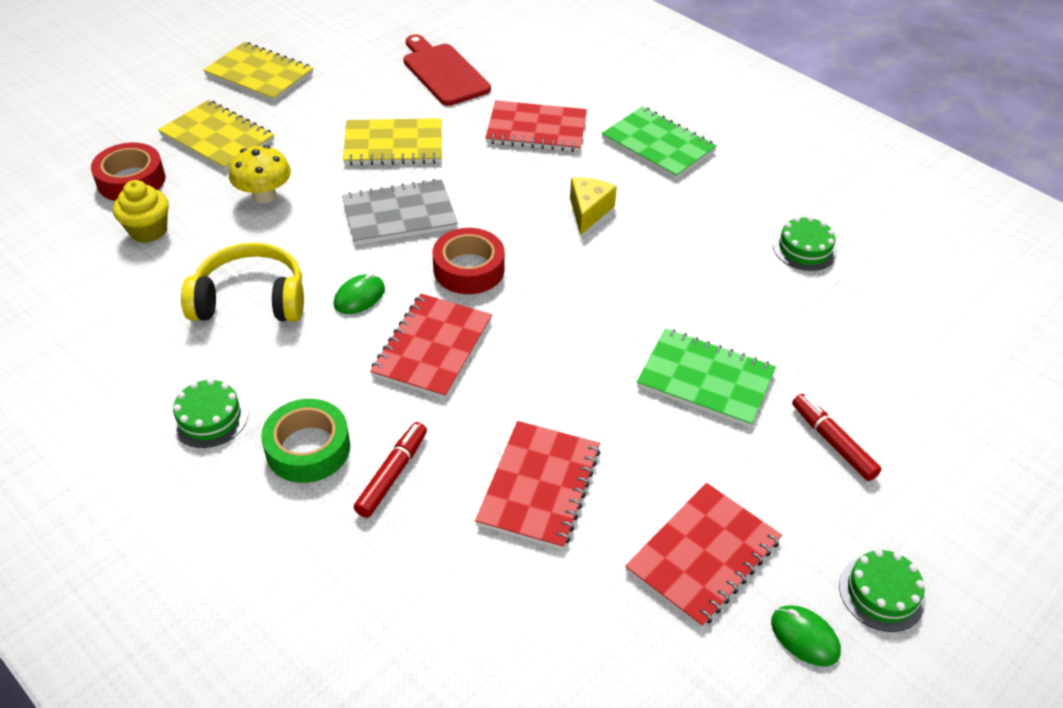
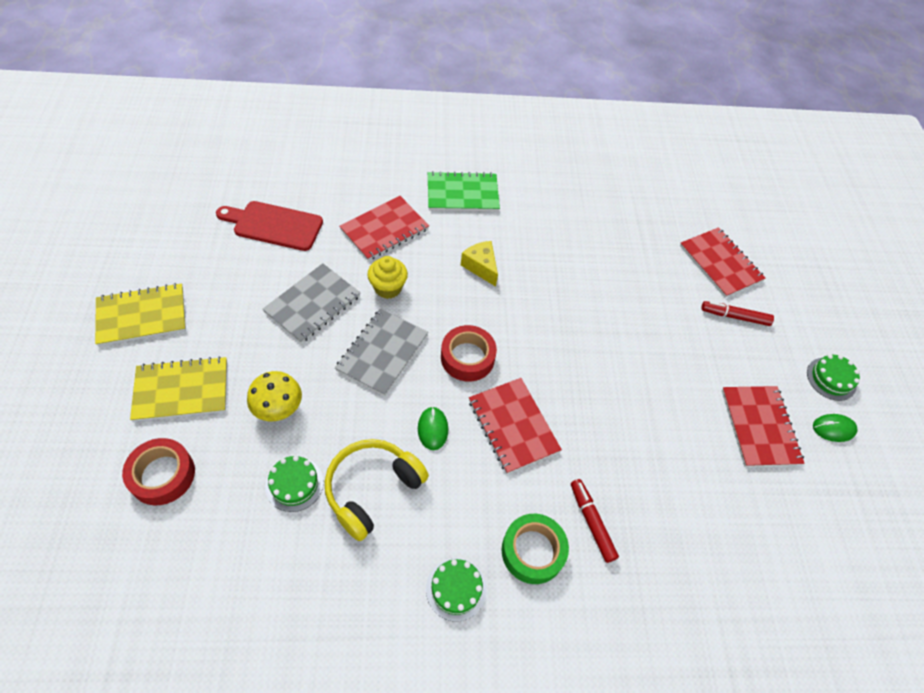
camera: 50 degrees left, 10 degrees up
(148, 231) = (232, 502): yellow cupcake -> yellow cupcake (388, 288)
(393, 145) = (312, 304): yellow notebook -> grey notebook
(539, 486) = (660, 458): red notebook -> red notebook (720, 263)
(705, 380) = (652, 328): green notebook -> none
(804, 249) = (604, 211): green cake -> green cake (294, 484)

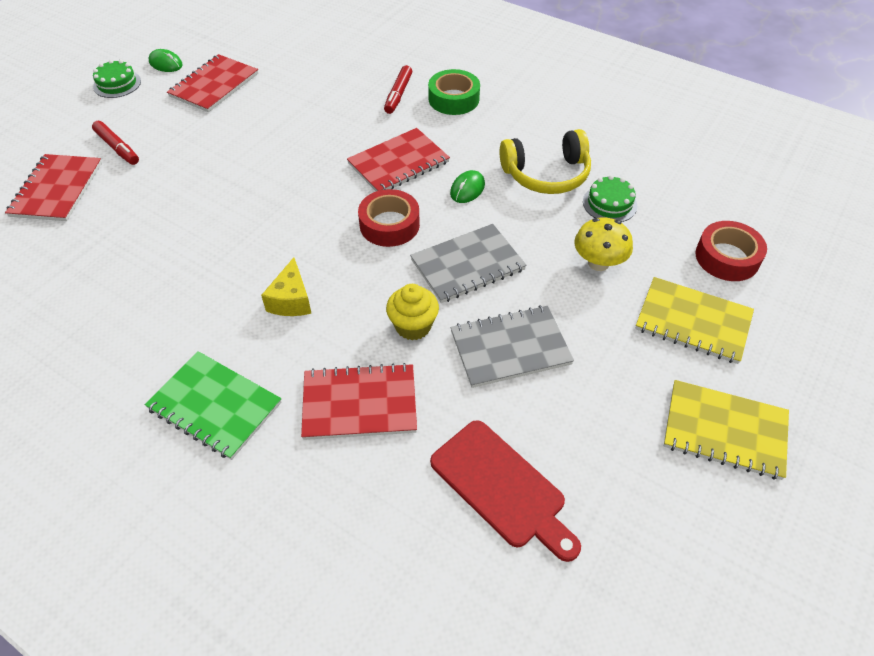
camera: 140 degrees left, 5 degrees down
(456, 589) = (522, 105): green cake -> none
(513, 426) = (398, 163): red notebook -> red notebook turned 45 degrees clockwise

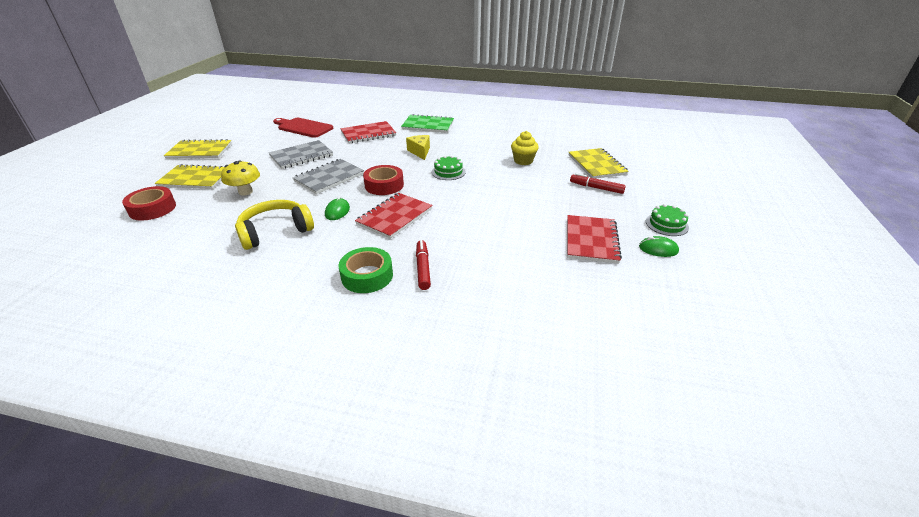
camera: 160 degrees right, 15 degrees down
(57, 189) = (596, 165): red notebook -> yellow notebook
(413, 326) = (353, 154): yellow cupcake -> yellow cupcake (523, 161)
(609, 203) = (227, 222): green cake -> green cake (448, 172)

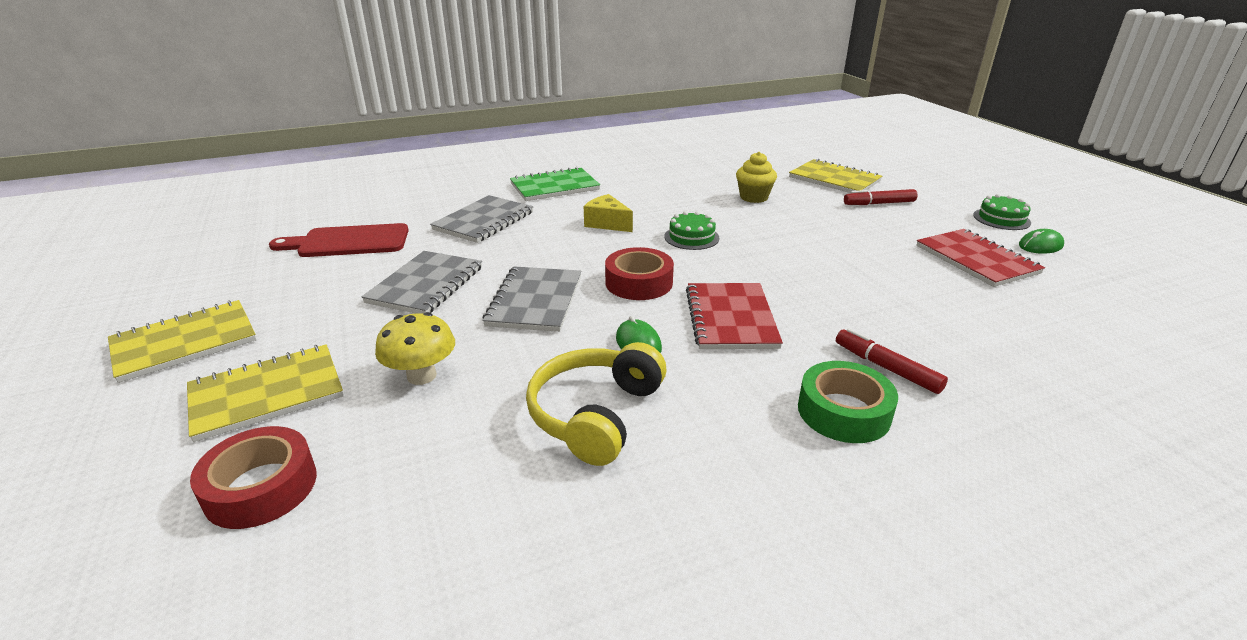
camera: 35 degrees left, 5 degrees down
(368, 134) = (484, 221): red notebook -> grey notebook

